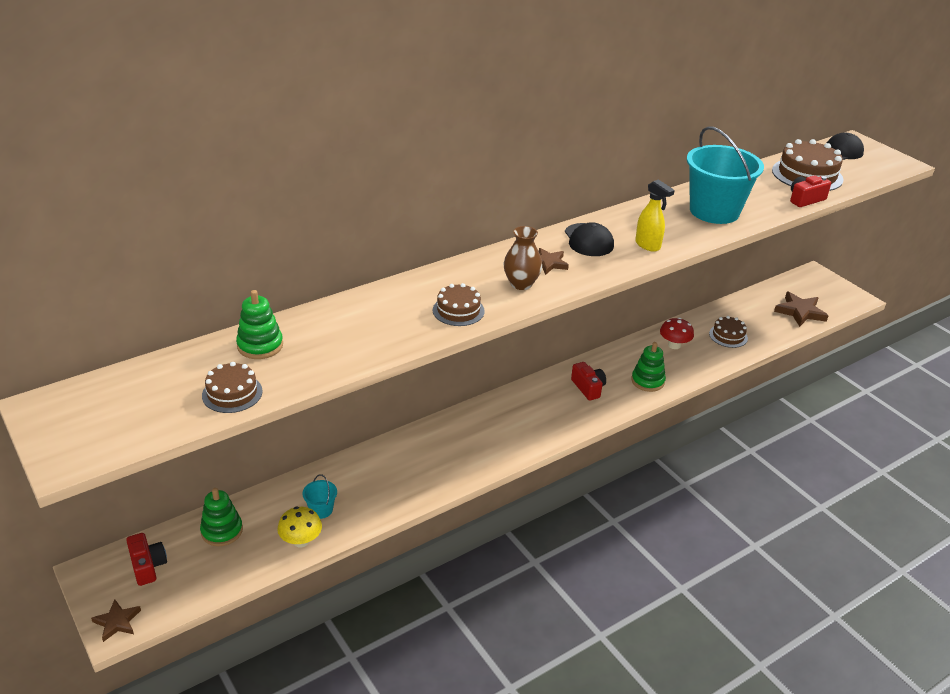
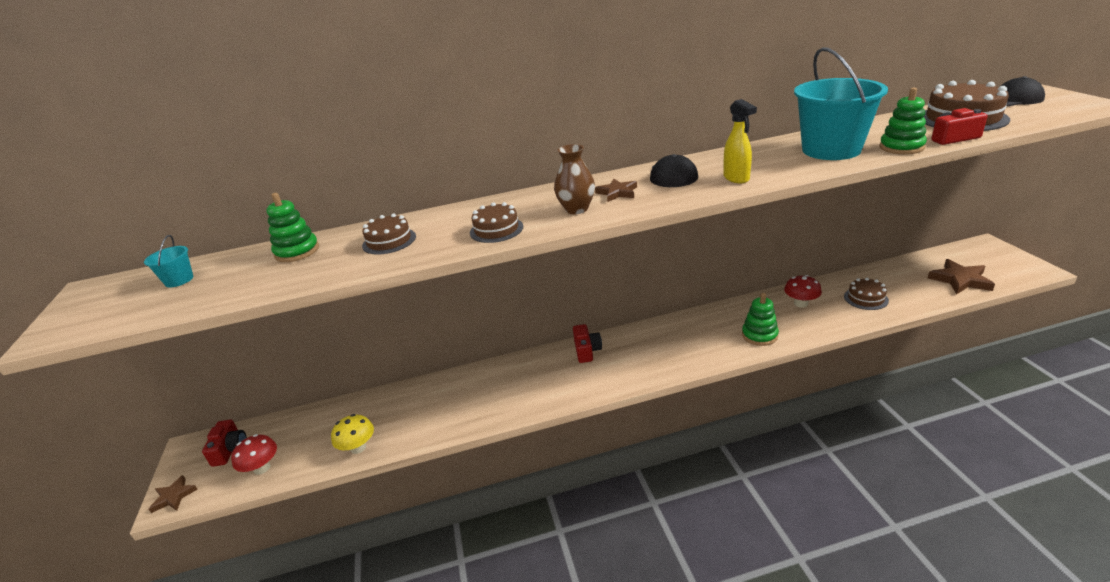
camera: 25 degrees right, 5 degrees down
(203, 577) = (262, 468): none -> red mushroom
(222, 531) = (303, 428): green stacking toy -> green stacking toy (901, 147)
(232, 393) = (234, 289): brown cake -> brown cake (389, 241)
(321, 510) = (391, 421): turquoise bucket -> turquoise bucket (179, 280)
(588, 388) = (693, 336): red camera -> red camera (587, 351)

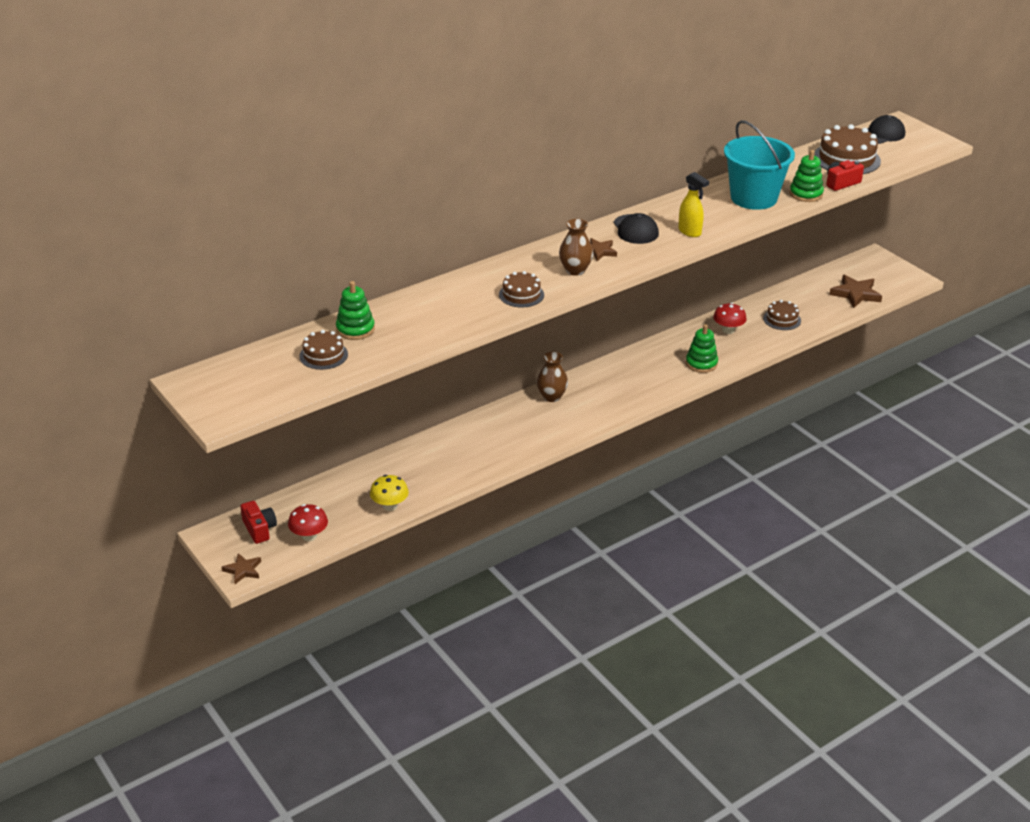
camera: 25 degrees left, 5 degrees up
(179, 280) = (272, 365): turquoise bucket -> none
(389, 241) = (433, 312): brown cake -> brown cake (323, 355)
(587, 351) = (551, 397): red camera -> brown vase

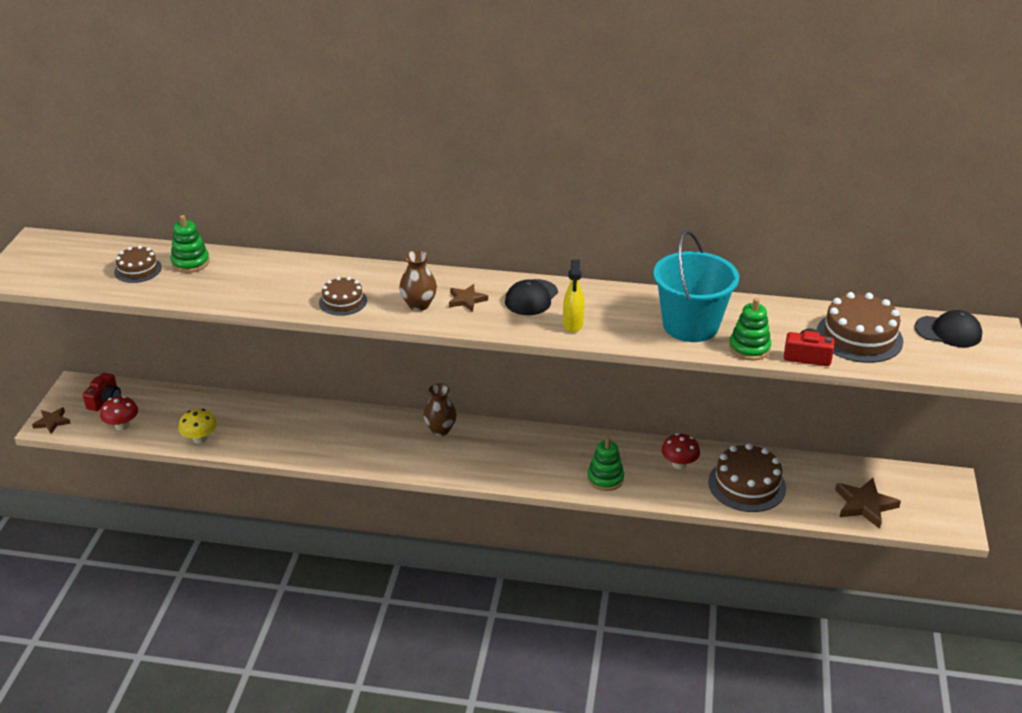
camera: 45 degrees right, 0 degrees up
(782, 319) = (747, 485): brown cake -> brown cake, size x1.71

